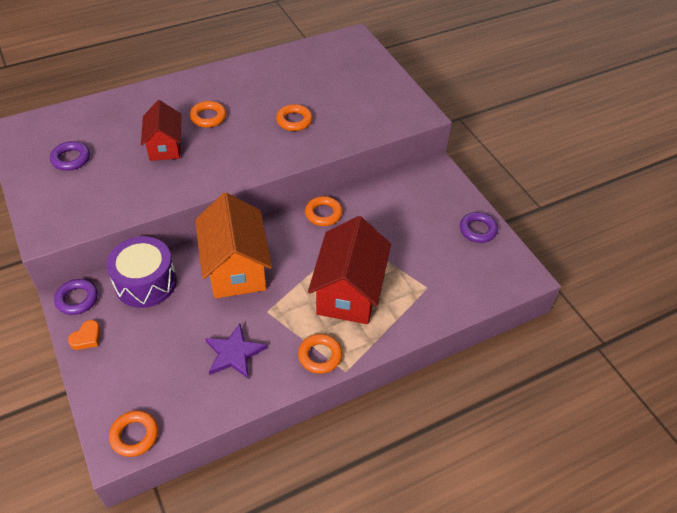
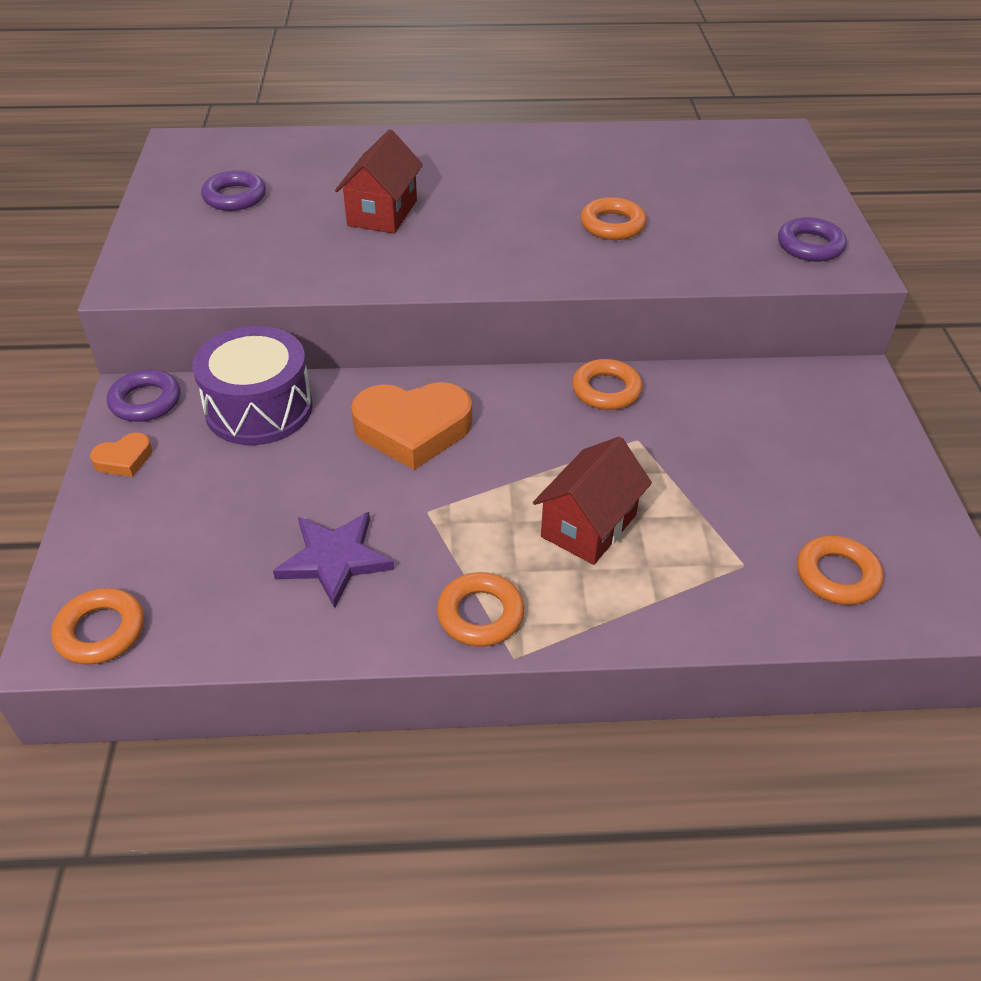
camera: 25 degrees right, 5 degrees down
(208, 117) = (473, 190): orange ring -> orange ring (837, 575)
(236, 268) = (413, 429): orange house -> orange heart
(348, 292) = (588, 526): red house -> red house, size x0.62
(477, 230) = (893, 497): purple ring -> purple ring (810, 246)

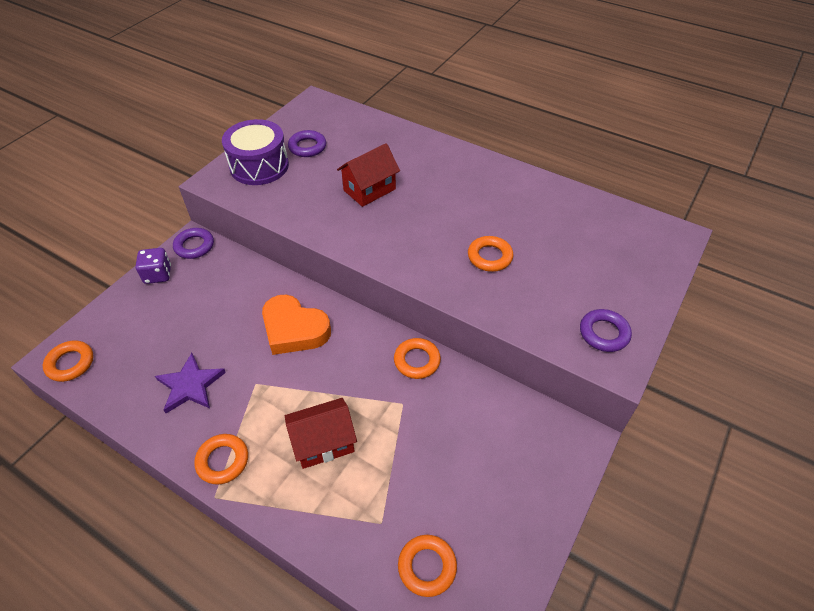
camera: 35 degrees right, 5 degrees up
(124, 459) = (158, 275): orange heart -> purple dice
(259, 408) = (237, 277): purple drum -> purple drum (259, 166)

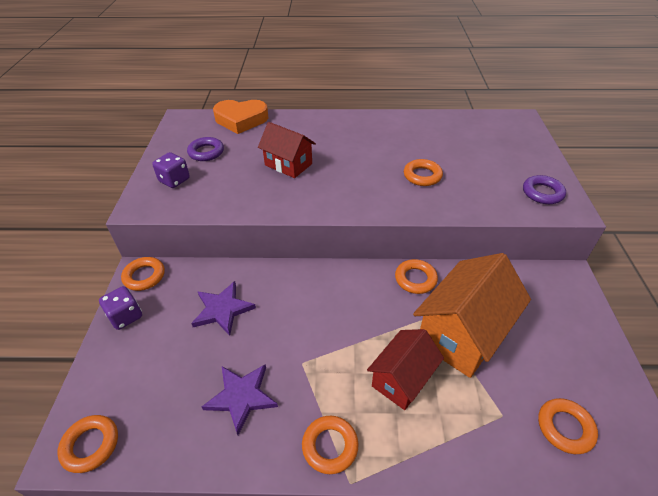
camera: 30 degrees left, 5 degrees down
(194, 246) = (144, 276): purple ring -> orange ring
(230, 305) = (222, 309): none -> purple star
(259, 166) = (174, 180): purple drum -> purple dice
(294, 329) = (297, 302): orange heart -> orange heart (241, 120)
(369, 190) = (288, 164): red house -> red house turned 75 degrees counterclockwise
(413, 434) = (462, 334): none -> orange house

